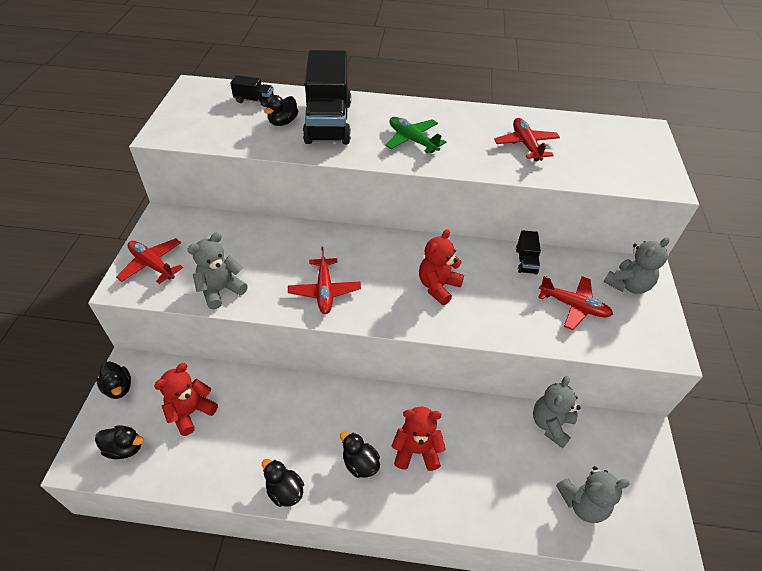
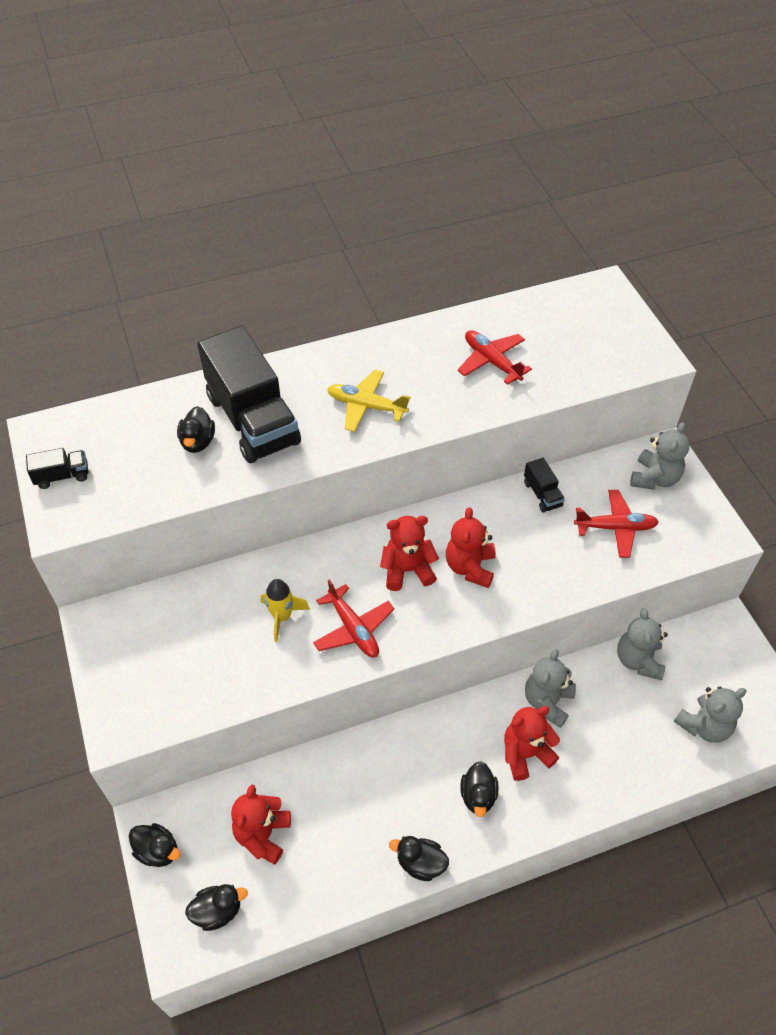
camera: 25 degrees left, 5 degrees up
(152, 265) = (131, 689): red plane -> none
(221, 290) = (236, 682): grey teddy bear -> grey teddy bear (547, 702)
(254, 100) = (138, 423): black truck -> black truck (62, 476)
(281, 263) = (282, 617): none -> yellow rocket
(360, 463) = (478, 796): black duck -> black duck turned 105 degrees counterclockwise
(389, 270) = (407, 570): none -> red teddy bear
(412, 140) = (366, 406): green plane -> yellow plane

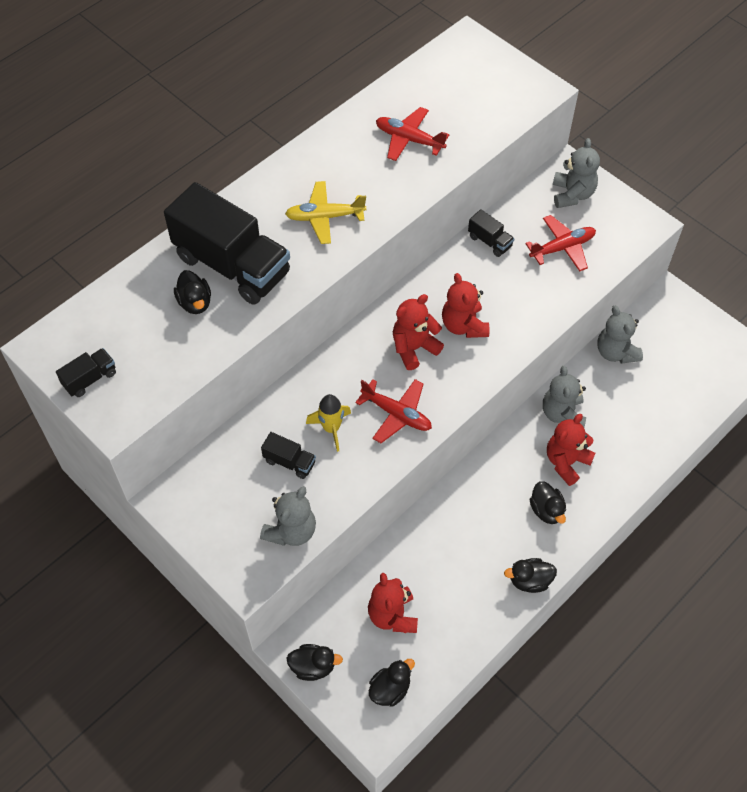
camera: 25 degrees left, 5 degrees up
(224, 633) = (289, 462): none -> black truck
(704, 726) = (689, 383): grey teddy bear -> grey teddy bear (291, 531)

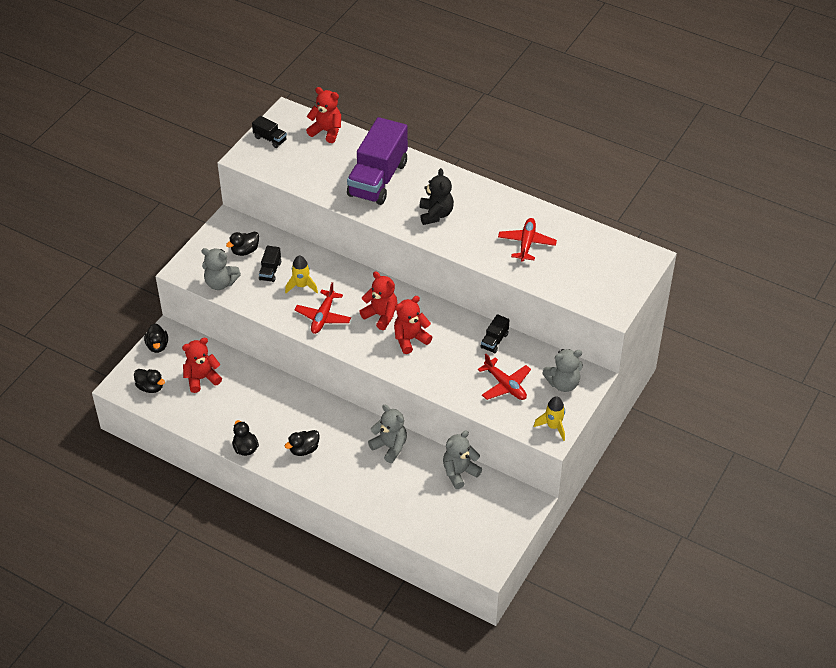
camera: 75 degrees right, 10 degrees down
(195, 303) = (341, 169): black duck -> black duck (245, 251)
(232, 265) = (378, 179): black truck -> purple truck
(325, 217) = (435, 214): yellow plane -> black teddy bear
(562, 414) = (390, 447): grey teddy bear -> grey teddy bear turned 60 degrees clockwise
(566, 462) = (348, 455): red teddy bear -> red teddy bear (326, 131)
(634, 219) = (553, 426): none -> yellow rocket

